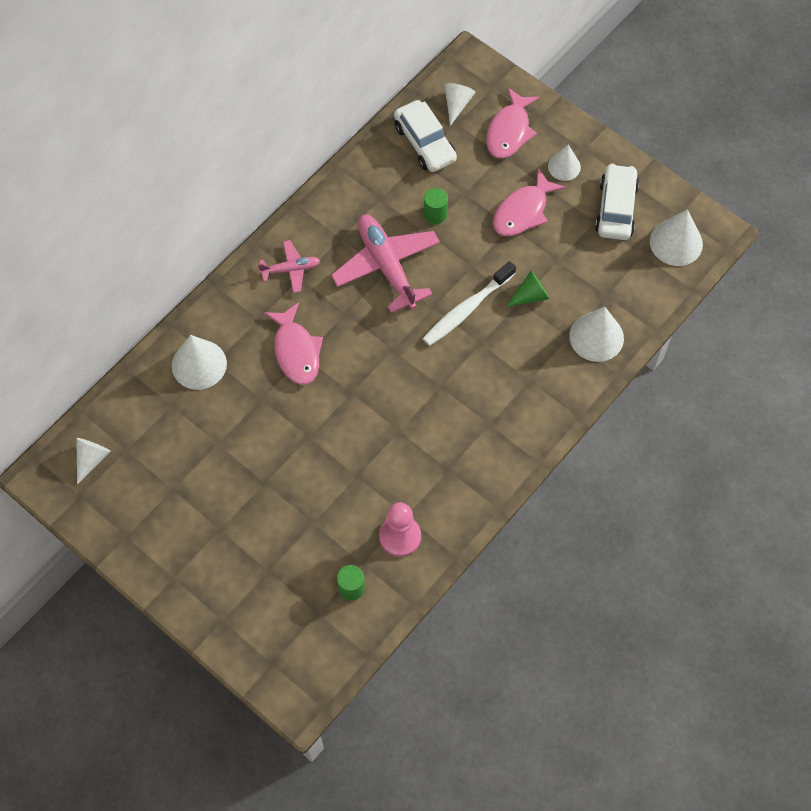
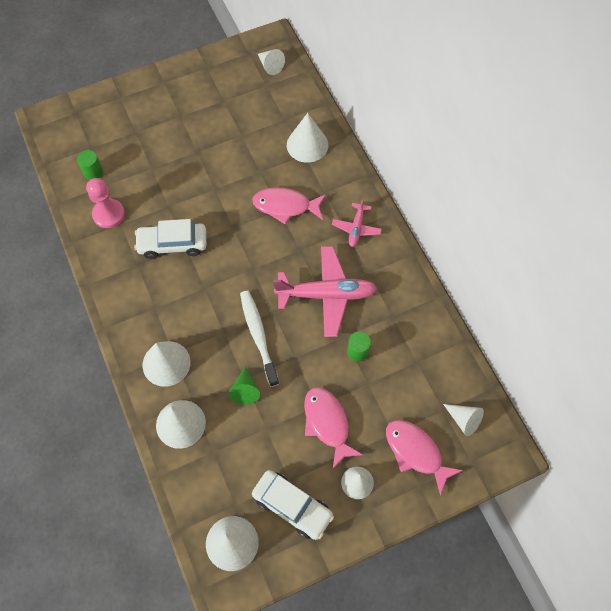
camera: 115 degrees right, 0 degrees up
(425, 143) = (433, 375): white car -> white car (173, 244)
(543, 381) = (166, 363): none -> white cone

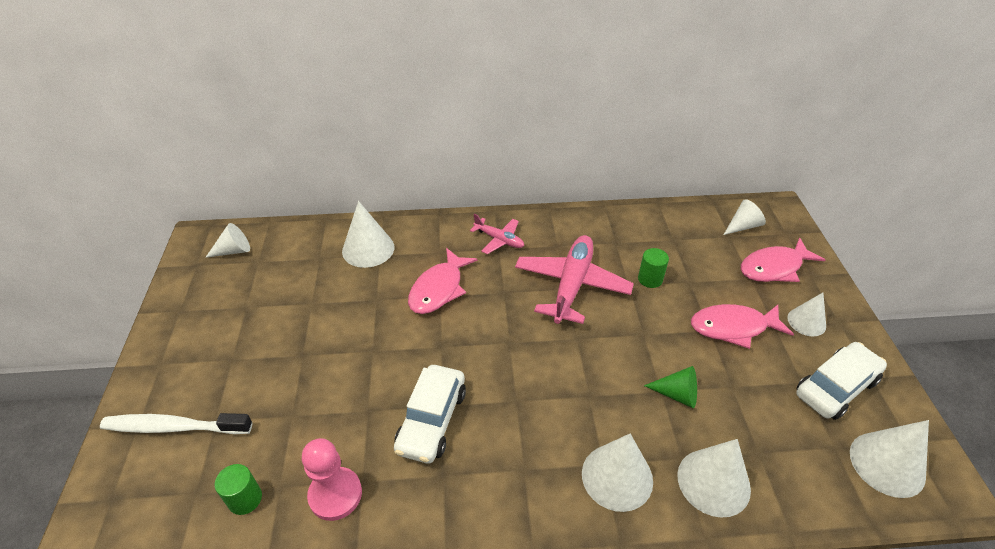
camera: 70 degrees left, 20 degrees down
(258, 336) = (605, 361): white toothbrush -> white toothbrush (174, 427)

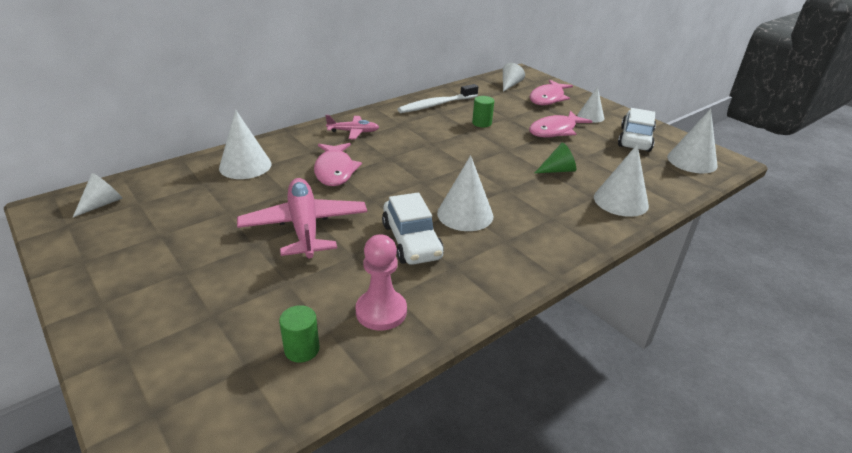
camera: 35 degrees left, 10 degrees down
(174, 427) = (170, 337): white toothbrush -> white toothbrush (436, 105)
(571, 285) = (433, 140): pink plane -> pink plane (304, 226)
(617, 477) = (566, 220): white cone -> white cone (465, 214)

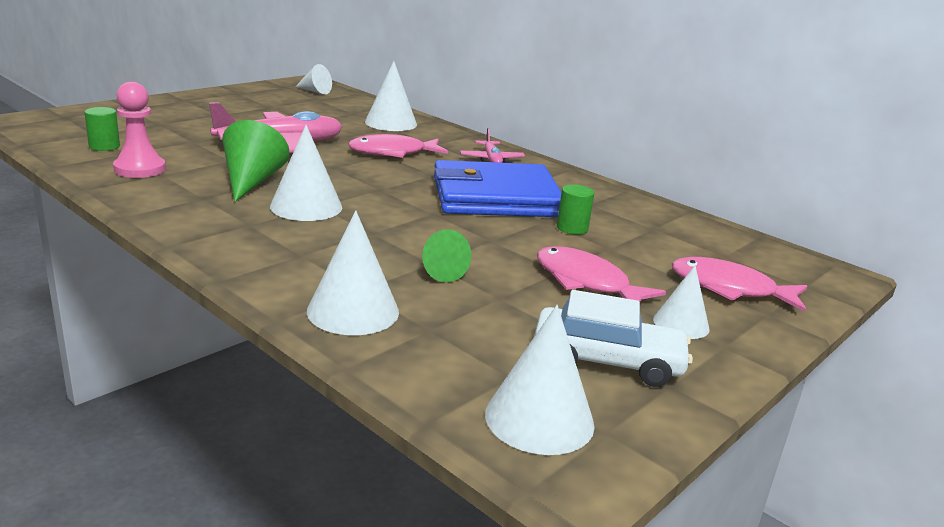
camera: 80 degrees right, 10 degrees down
(411, 241) = (251, 181): white car -> green cone
(433, 140) = (495, 197): none -> blue wallet
(436, 105) = (612, 202): white toothbrush -> none
(510, 85) = (757, 259): white cone -> none

